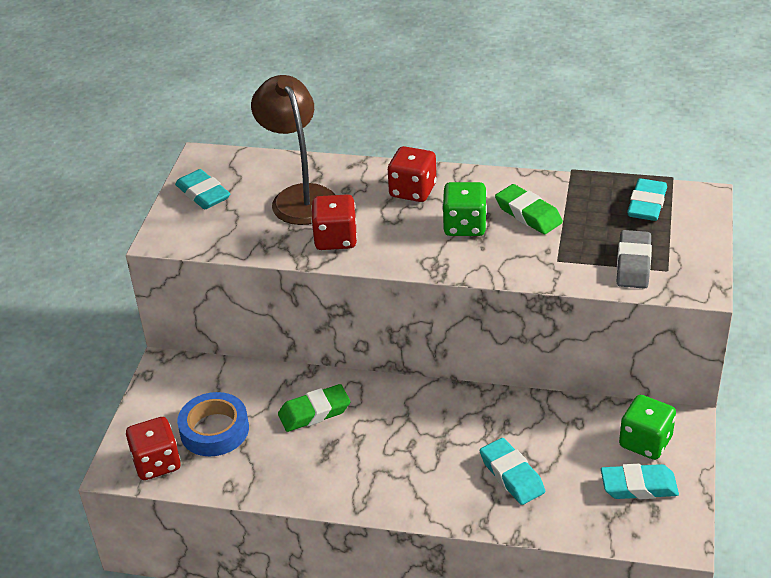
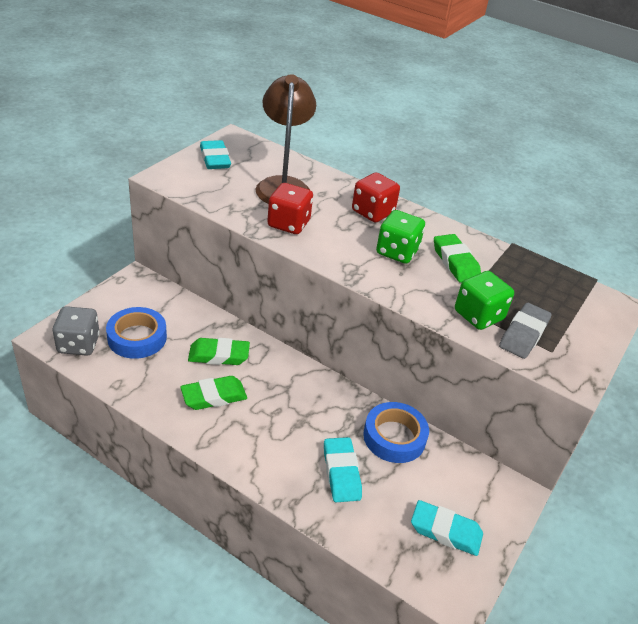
camera: 15 degrees right, 0 degrees up
(156, 463) = (78, 344): red dice -> grey dice
(338, 456) = (214, 396): none -> green eraser
(542, 419) = (394, 437): none -> blue tape
(645, 442) = (472, 494): green dice -> green dice (478, 315)
(646, 205) = (562, 292): turquoise eraser -> none

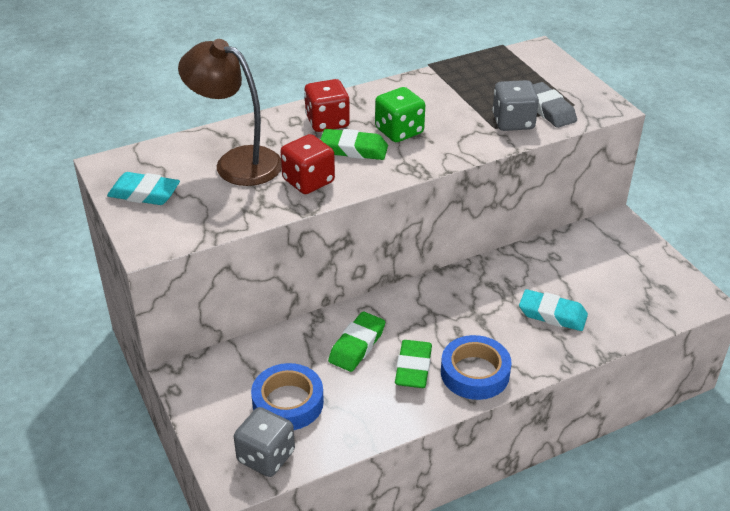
camera: 55 degrees left, 0 degrees up
(394, 437) = (529, 266): blue tape -> blue tape (475, 373)
(445, 531) = (639, 278): turquoise eraser -> none
(455, 262) = (435, 105): green eraser -> green eraser (354, 149)
(478, 315) = (513, 122): green dice -> grey dice

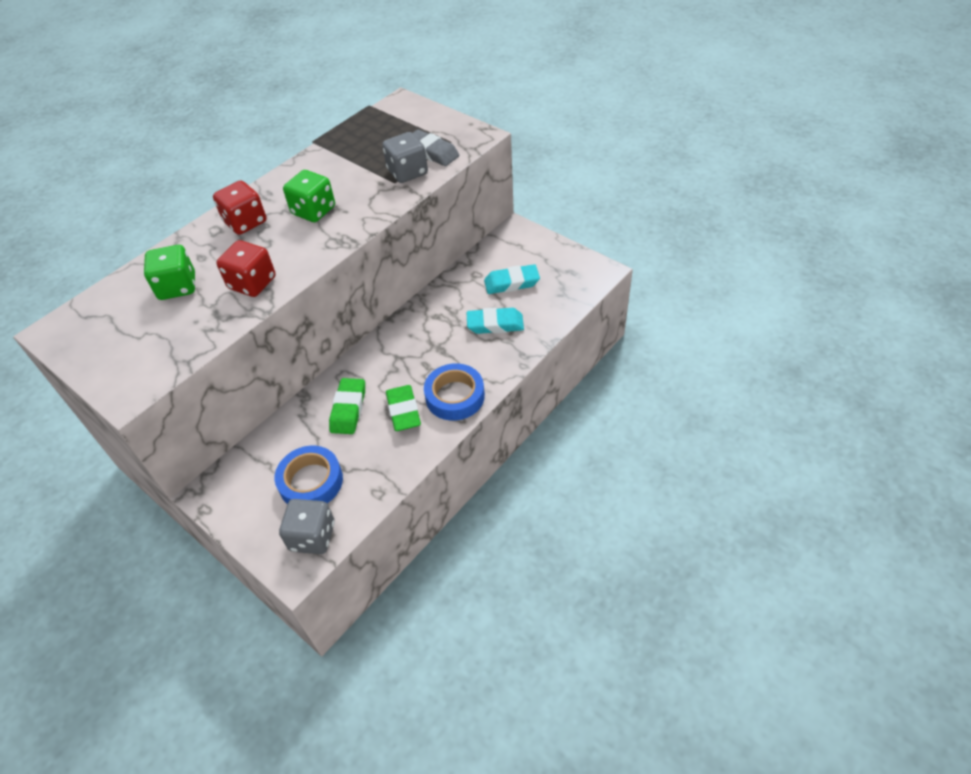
camera: 20 degrees left, 10 degrees up
(144, 194) = (101, 347): turquoise eraser -> turquoise eraser (511, 283)
(237, 162) = (177, 287): brown lamp -> green dice
(354, 149) = (280, 240): green eraser -> none

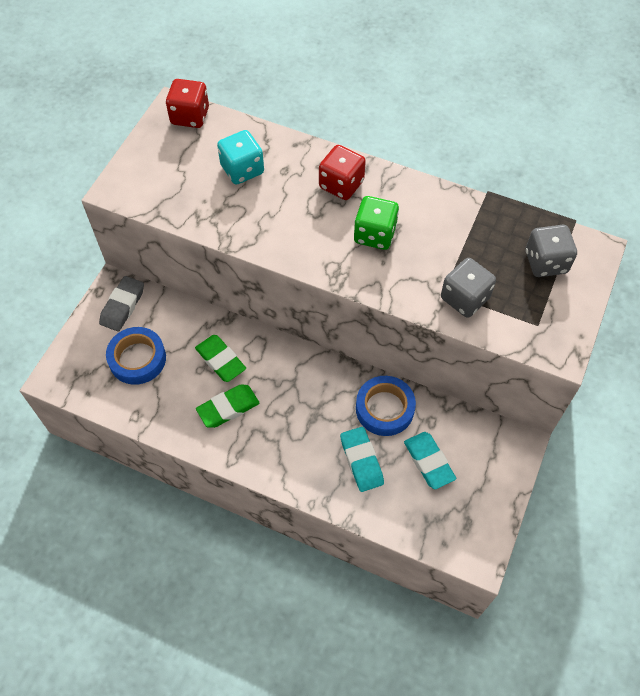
camera: 70 degrees right, 10 degrees up
(177, 287) = (242, 169): green dice -> turquoise dice
(252, 283) = (260, 224): red dice -> red dice (190, 116)
(312, 536) = (85, 380): grey dice -> grey dice (546, 262)
(348, 409) = (220, 360): green eraser -> green eraser turned 60 degrees clockwise
(432, 152) = (509, 311): grey eraser -> grey eraser (123, 306)
(455, 396) = (256, 449): blue tape -> blue tape (384, 409)

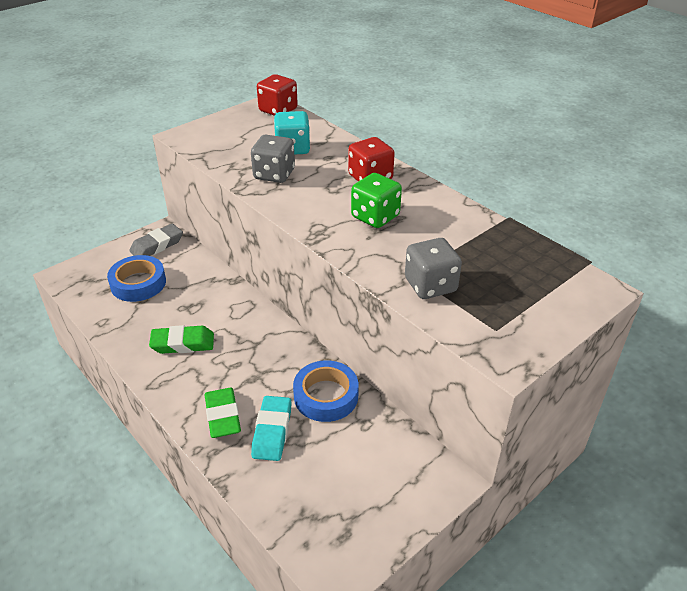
camera: 25 degrees right, 20 degrees down
(220, 360) = (204, 307): green eraser -> green eraser (223, 416)
(428, 462) = (340, 459): turquoise eraser -> none
(546, 262) = (537, 283): grey dice -> grey dice (274, 174)

